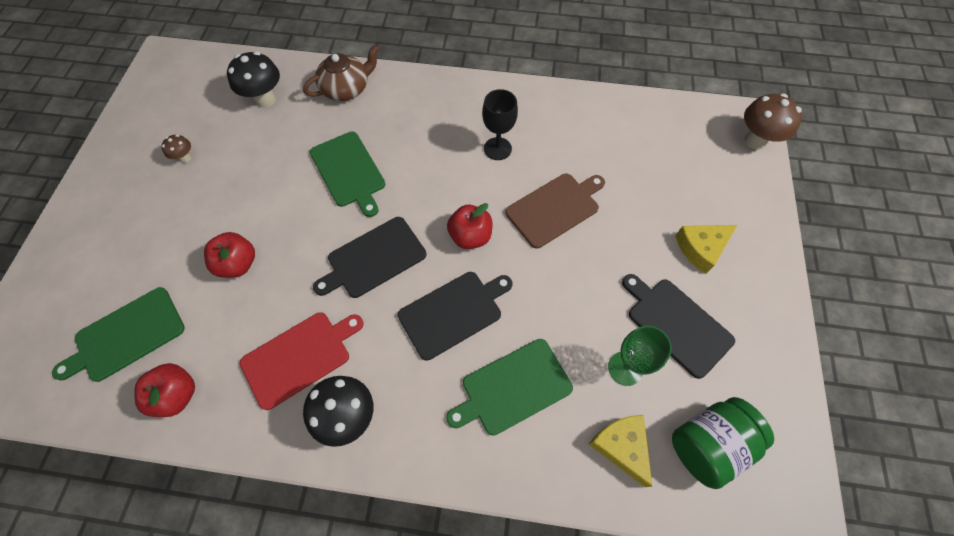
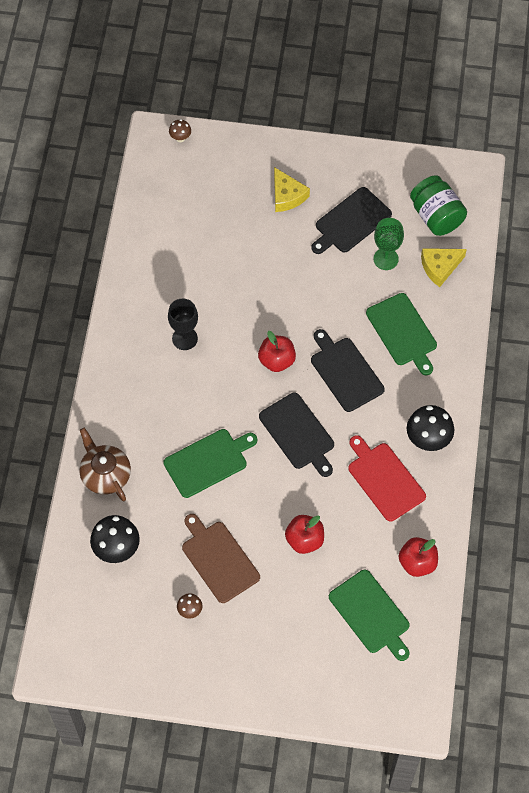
camera: 90 degrees left, 0 degrees up
(555, 208) = (249, 296): brown cutting board -> brown cutting board (218, 559)
(755, 141) = (180, 138): brown mushroom -> brown mushroom, size x0.52

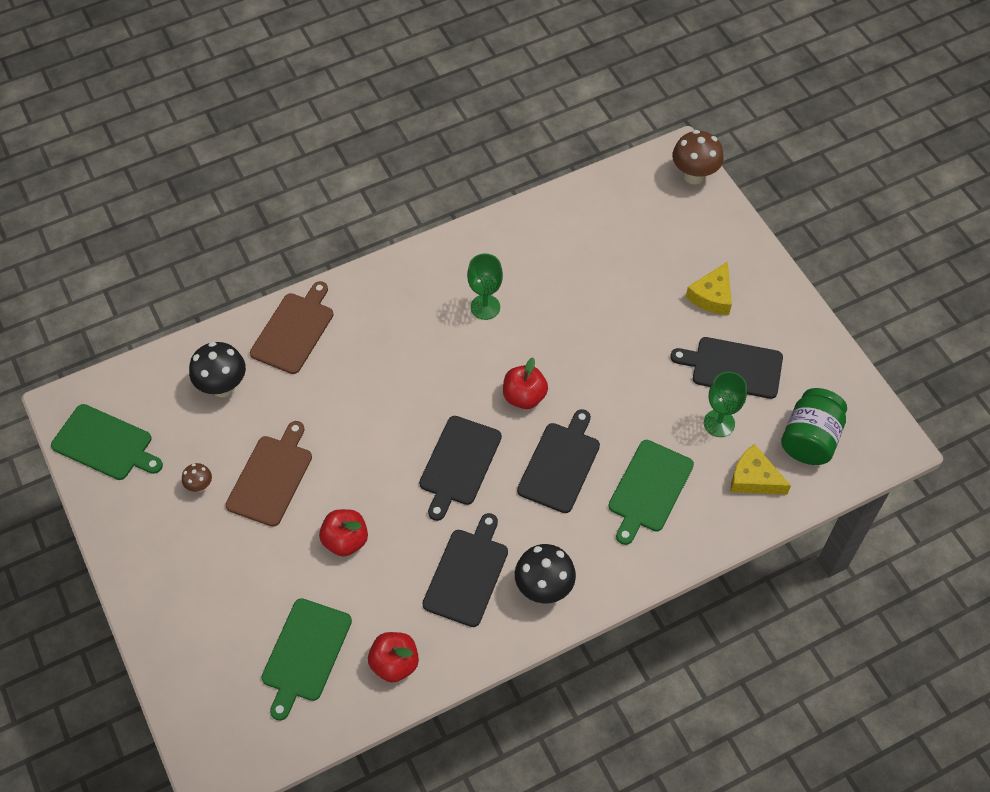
camera: 55 degrees right, 5 degrees down
(105, 474) = (294, 330): brown teapot -> brown cutting board
(180, 138) = (694, 175): brown mushroom -> brown mushroom, size x1.93
(184, 338) = (485, 307): black goblet -> green goblet
(208, 461) = (369, 405): green cutting board -> green cutting board (105, 444)
(384, 479) = (467, 574): red cutting board -> black cutting board

